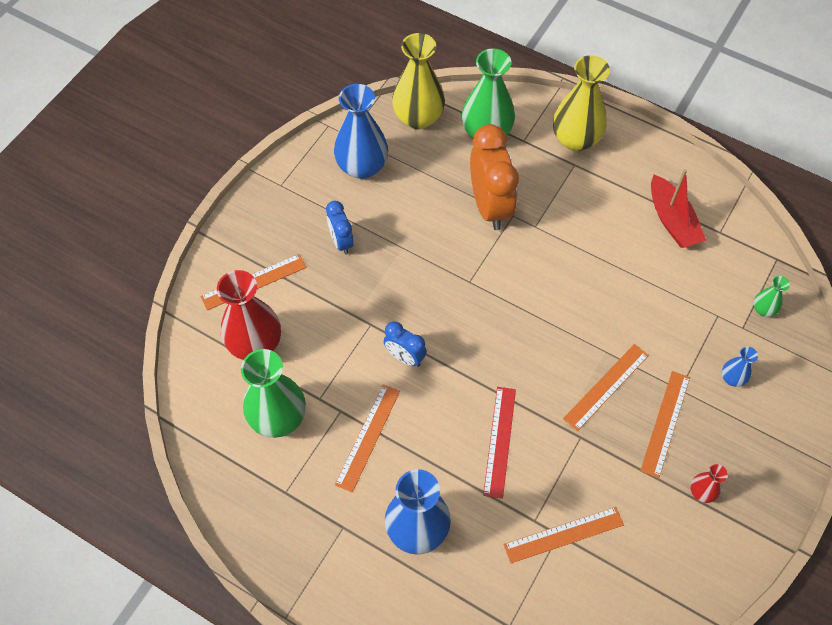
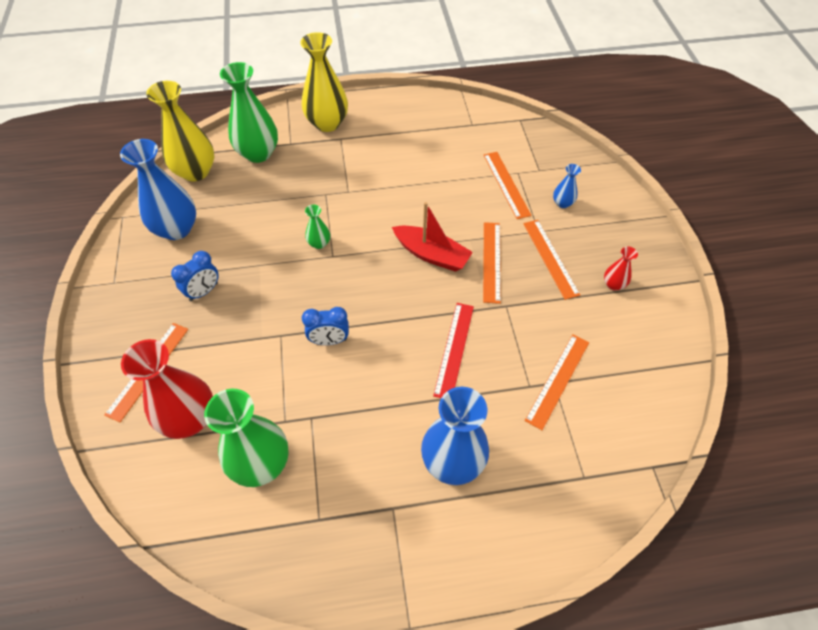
camera: 40 degrees left, 5 degrees down
(341, 242) = (204, 292): blue clock -> blue clock turned 75 degrees counterclockwise
(368, 437) = (351, 421): orange ruler -> orange ruler (506, 184)
(490, 206) = (303, 197): orange clock -> none
(499, 441) = (454, 349): red ruler -> red ruler turned 45 degrees clockwise
(672, 220) = (436, 135): red boat -> red boat (431, 254)
(763, 309) = (540, 152): green vase -> green vase (319, 243)

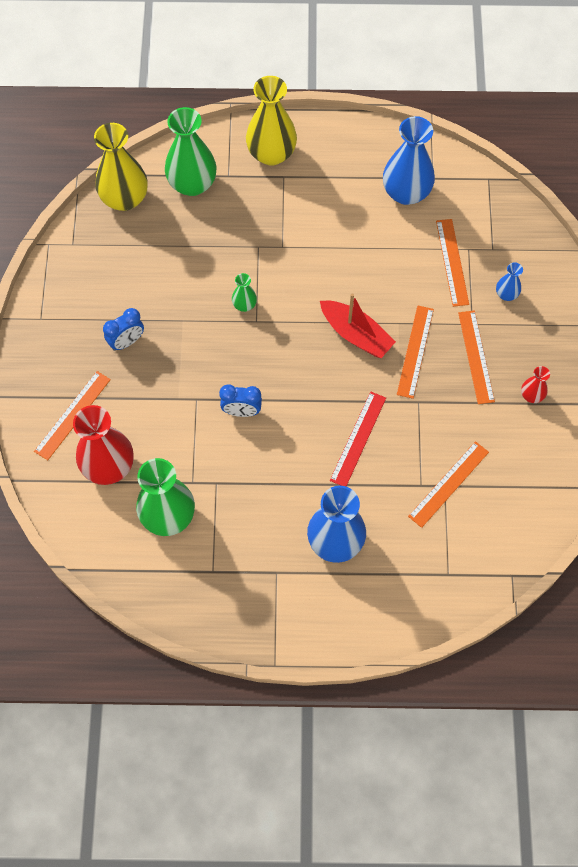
camera: 10 degrees right, 10 degrees up
(176, 229) = (103, 267): blue vase -> blue vase (406, 192)

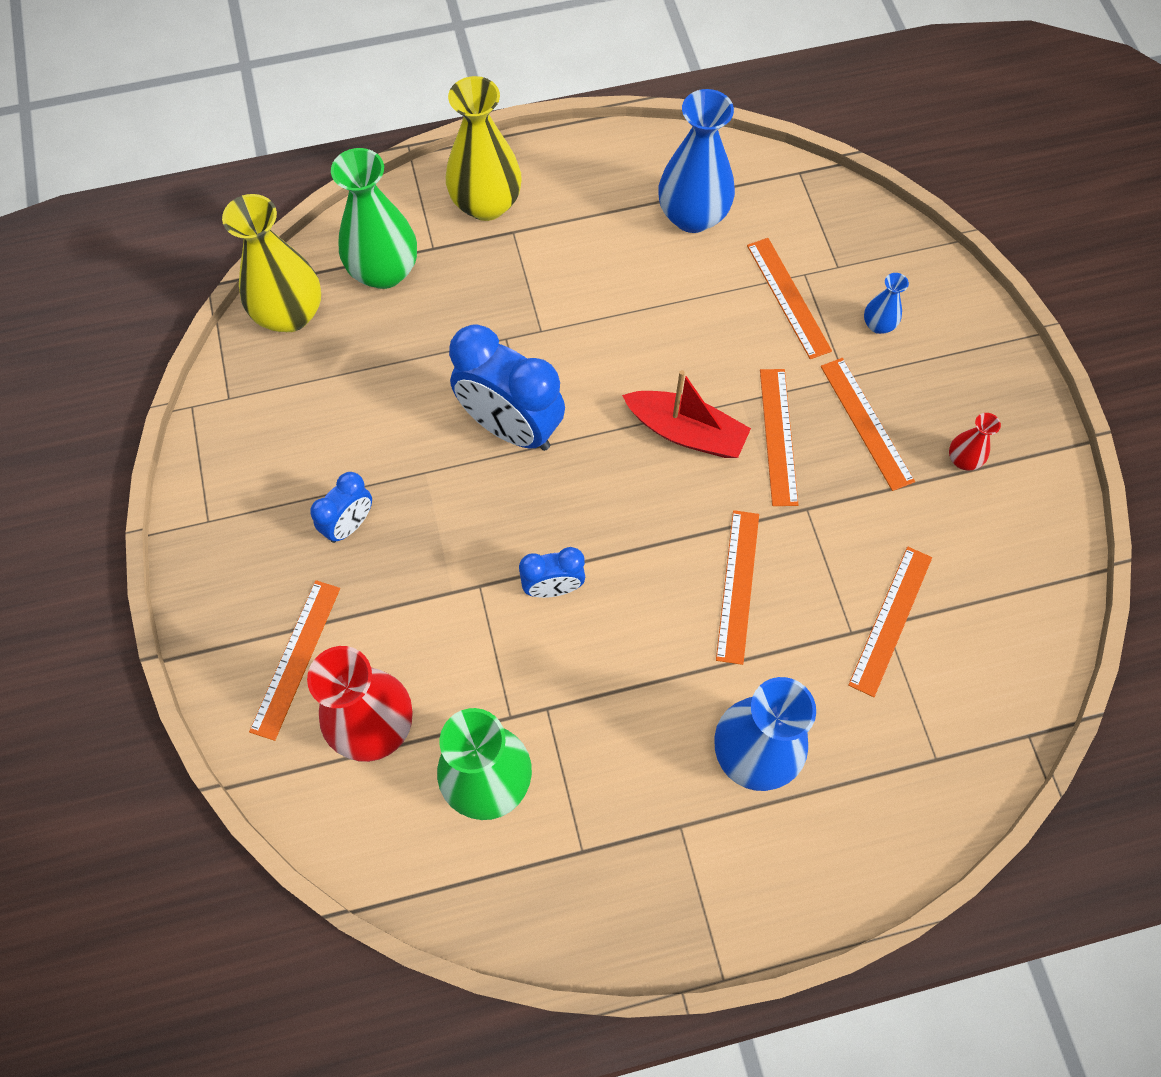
camera: 15 degrees left, 0 degrees up
(244, 305) = (510, 427): green vase -> blue clock
(358, 438) = (737, 585): red ruler -> orange ruler

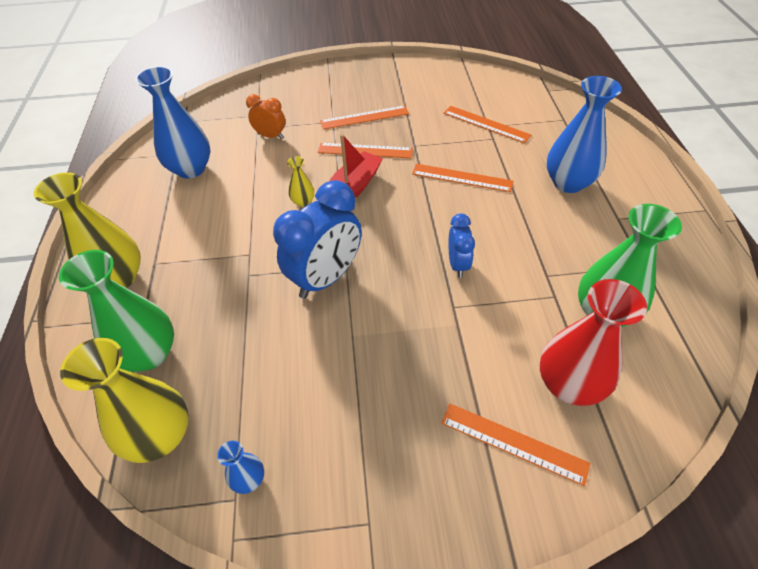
camera: 80 degrees left, 15 degrees down
(349, 525) = (391, 393): blue clock -> none
(648, 372) = (303, 202): none -> yellow vase
(788, 297) = (271, 136): orange ruler -> orange clock
(878, 325) = (302, 106): blue vase -> blue vase (249, 479)
(963, 459) = (394, 89): red vase -> none

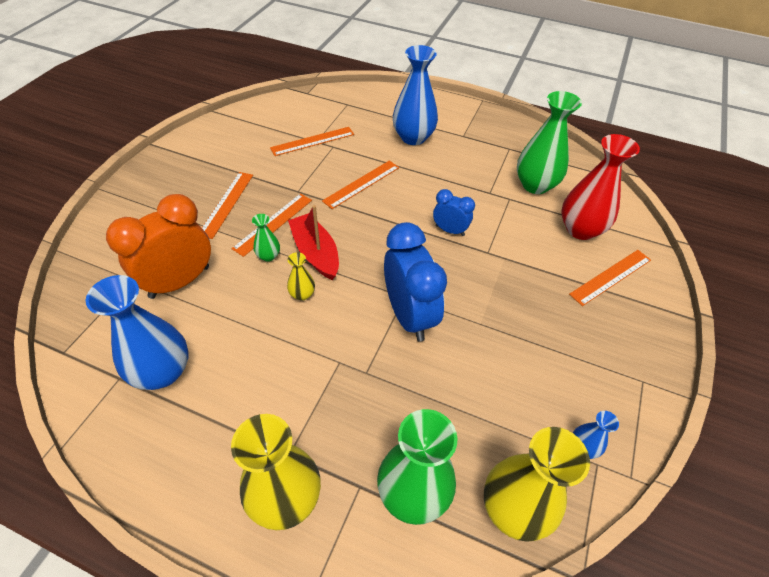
camera: 65 degrees left, 0 degrees up
(271, 136) = (179, 282): orange clock -> orange clock, size x1.88
(328, 165) = (268, 256): none -> green vase

